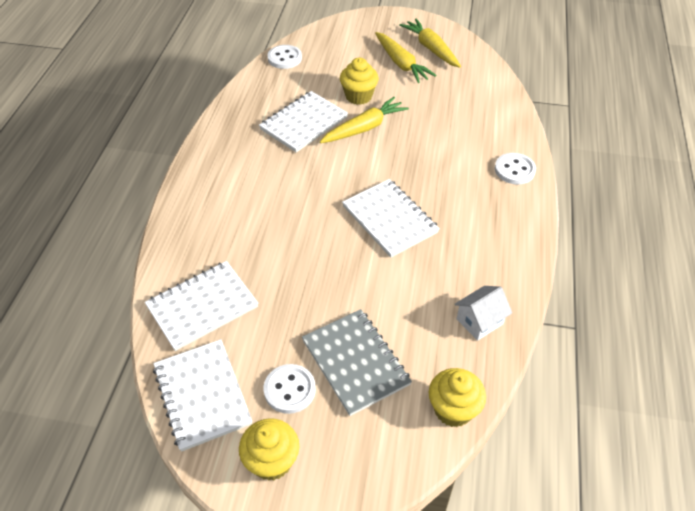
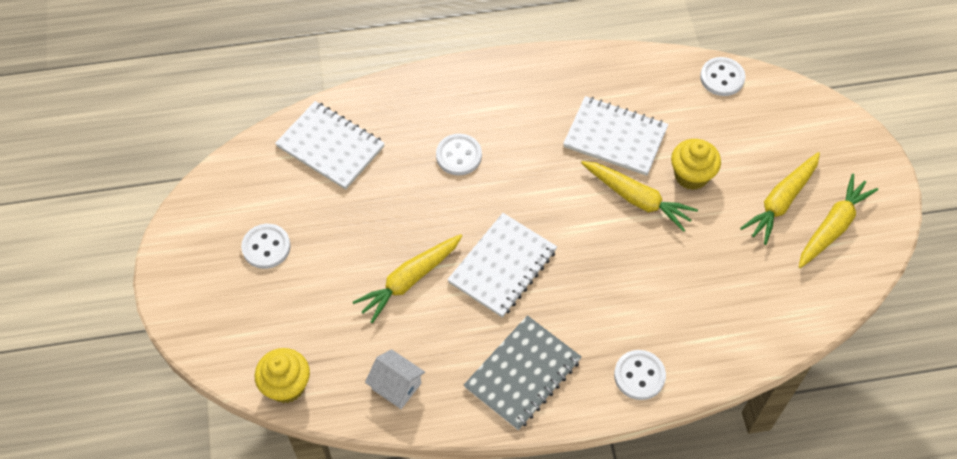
camera: 70 degrees right, 10 degrees up
(202, 395) = (241, 184): white notebook -> none
(267, 217) = (459, 156): none -> white button
(272, 461) = (195, 258): yellow cupcake -> none
(355, 362) = (311, 290): grey notebook -> grey notebook (523, 374)
(376, 284) = (409, 280): none -> yellow carrot

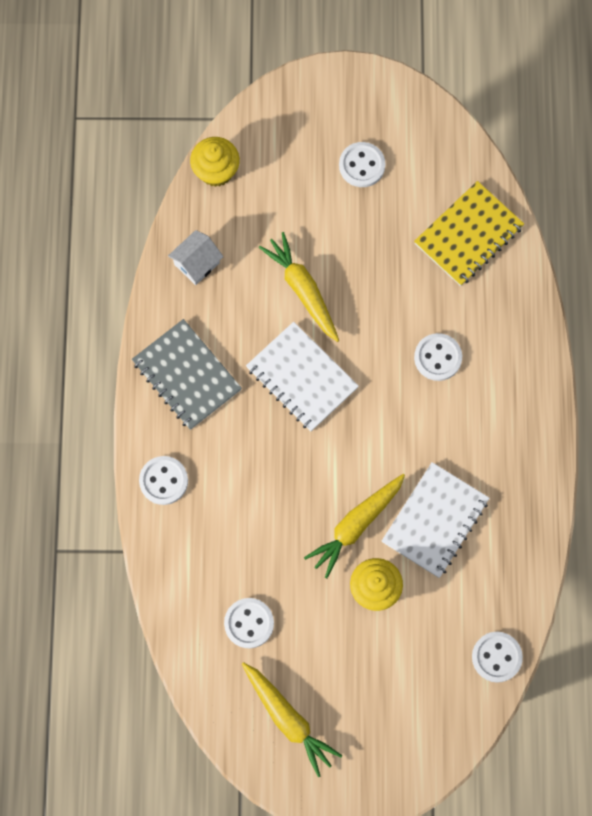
camera: 100 degrees right, 15 degrees up
(330, 147) = (468, 235): white notebook -> yellow notebook
(757, 273) = (249, 623): none -> white button
(781, 201) = (327, 674): yellow carrot -> none

